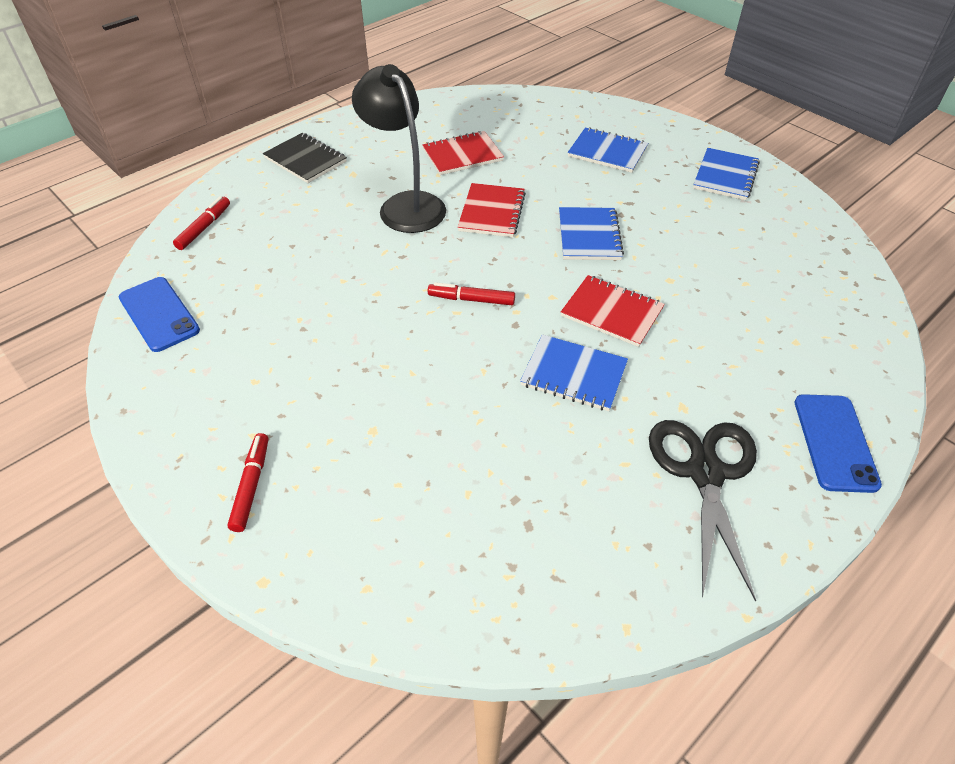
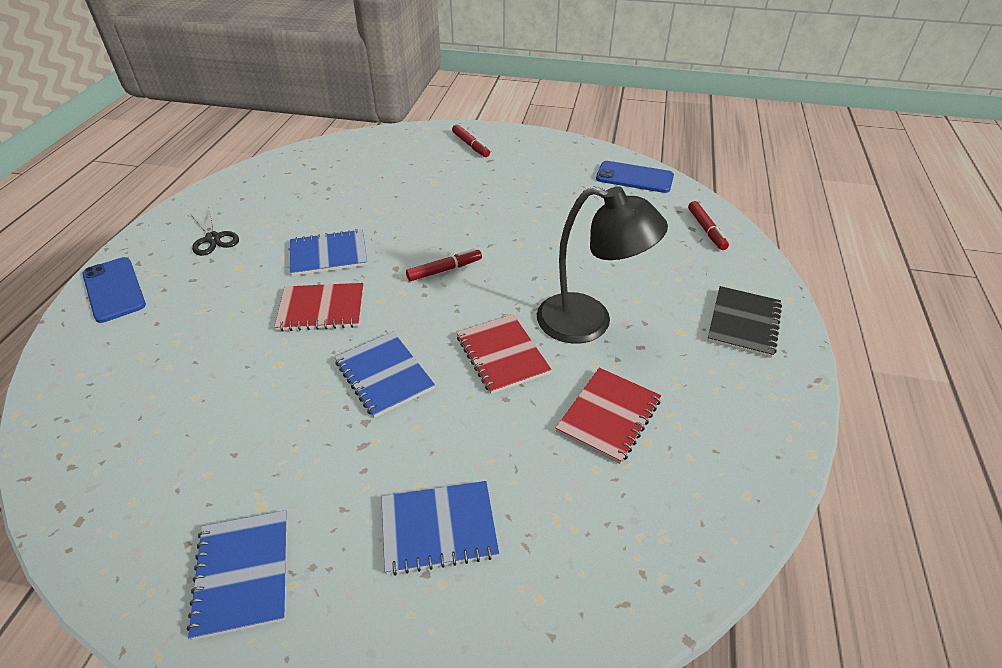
camera: 145 degrees right, 5 degrees down
(305, 160) = (743, 323): black notebook -> black notebook turned 75 degrees counterclockwise
(705, 472) = (213, 239): black scissors -> black scissors, size x0.59

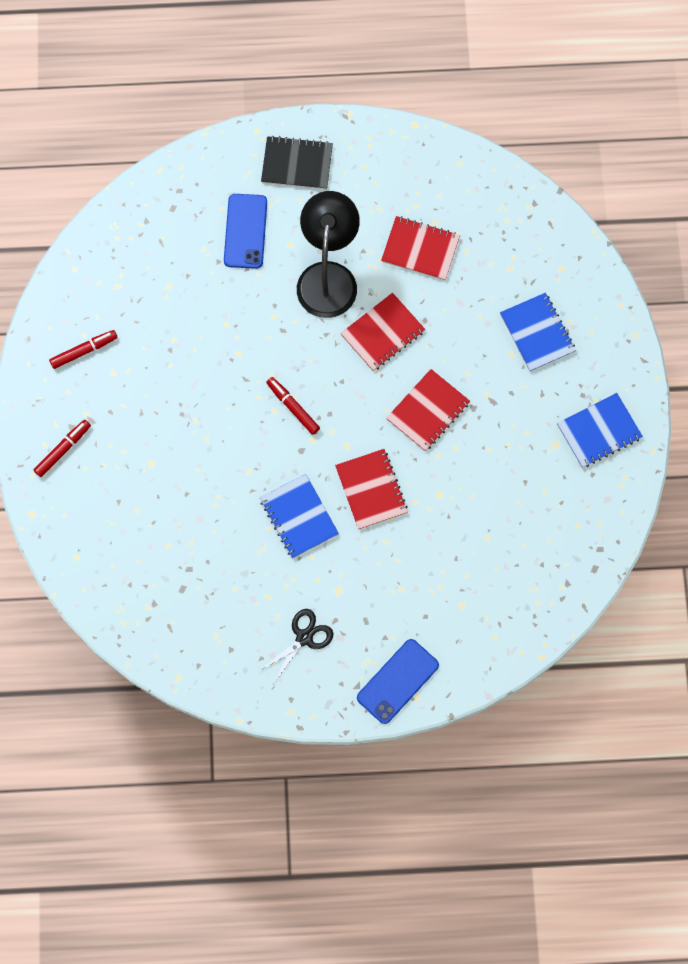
camera: 105 degrees left, 30 degrees up
(384, 375) = (428, 411): blue notebook -> red notebook
(634, 177) = (93, 267): blue phone -> blue phone (245, 231)
(706, 230) = (173, 195): red marker -> red marker (84, 351)

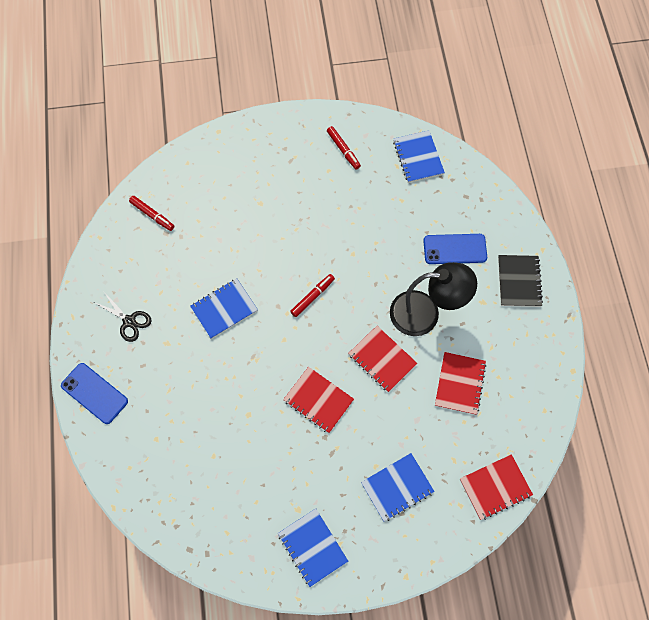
camera: 85 degrees right, 5 degrees down
(63, 449) = (267, 145): red marker -> red marker (152, 215)
(108, 258) = (418, 157): none -> blue notebook
(371, 490) = (249, 361): red notebook -> red notebook (495, 487)

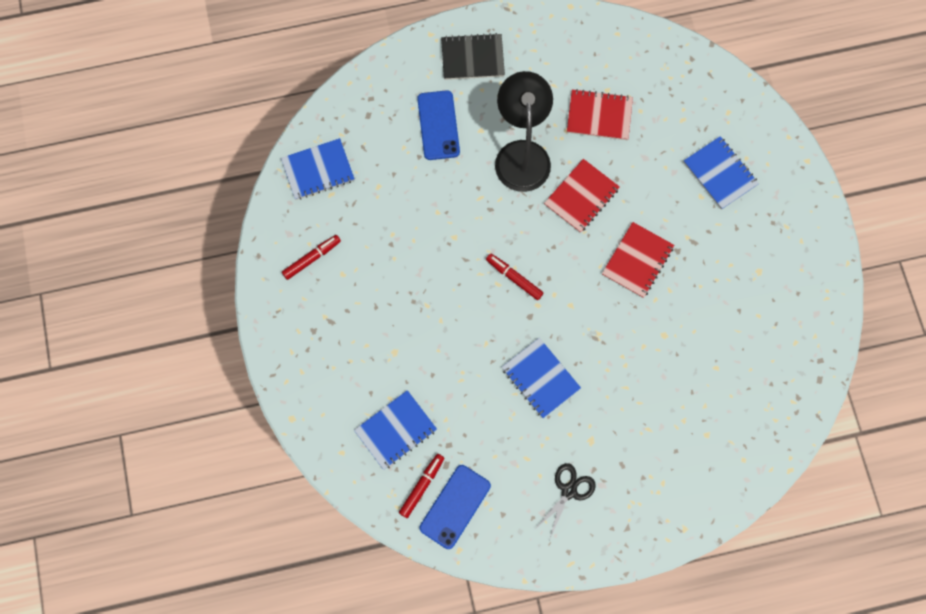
camera: 95 degrees left, 5 degrees up
(94, 393) = (663, 517): blue phone -> blue phone (455, 506)
(312, 547) = (795, 253): blue notebook -> blue notebook (395, 430)
(495, 487) = (704, 80): red notebook -> none

